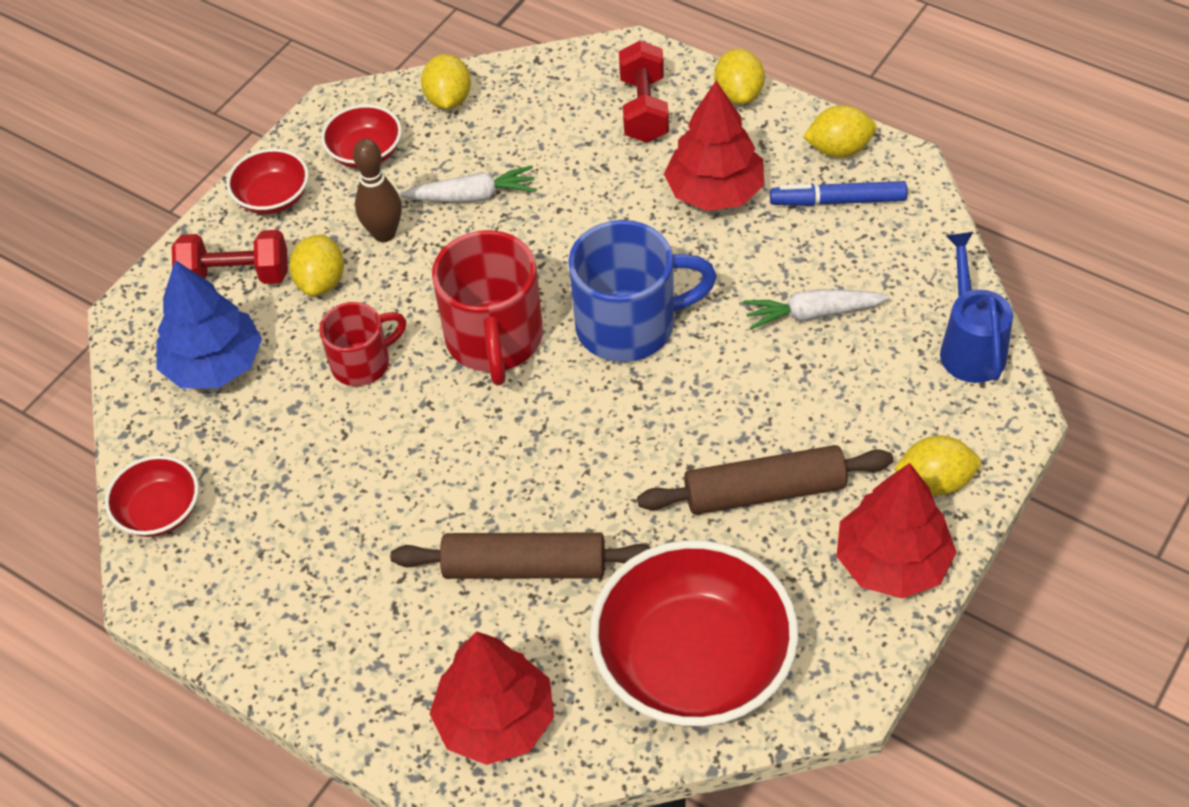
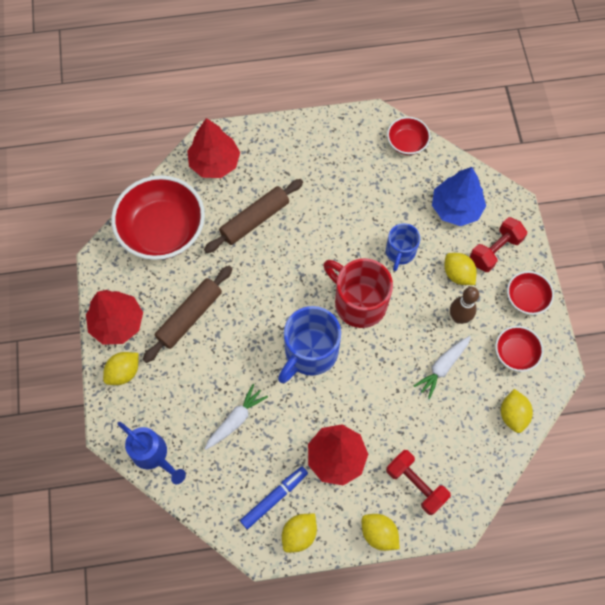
camera: 135 degrees right, 15 degrees up
(363, 363) = (400, 252): red mug -> blue mug
(448, 100) = (512, 414): yellow lemon -> yellow lemon turned 45 degrees clockwise

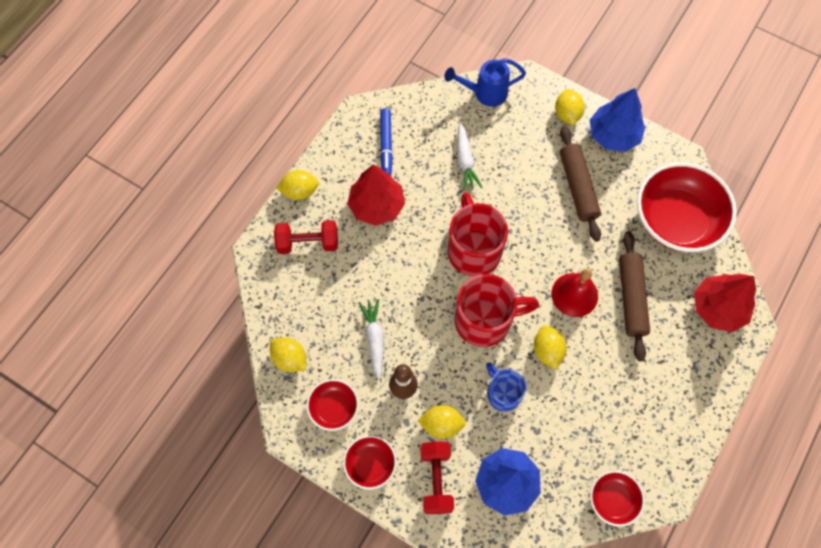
camera: 130 degrees right, 0 degrees up
(117, 323) = (613, 135): red tree -> blue tree
(284, 257) = (574, 294): none -> red bell
(299, 534) = (347, 142): yellow lemon -> yellow lemon (547, 351)
(309, 353) = (473, 249): blue mug -> red mug

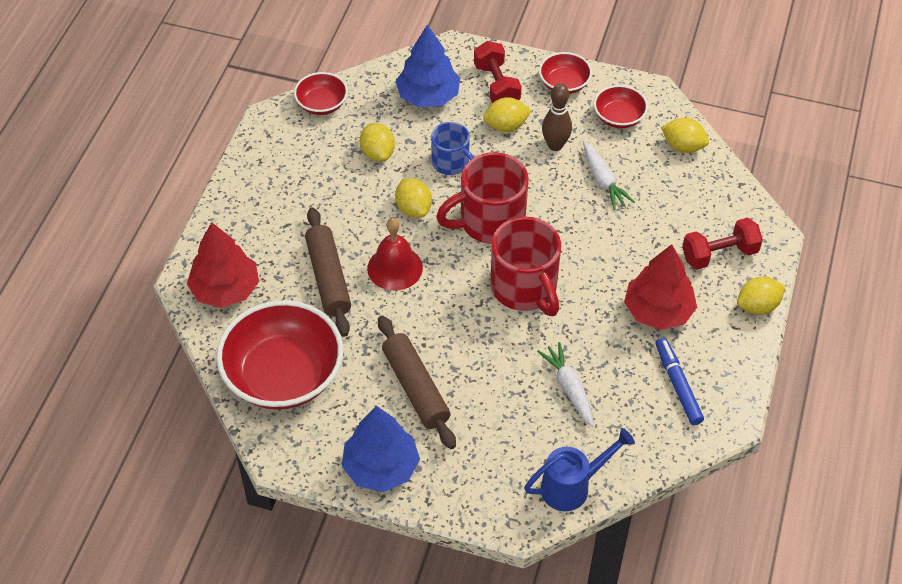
camera: 165 degrees right, 15 degrees down
(567, 114) = (450, 482): yellow lemon -> yellow lemon (377, 153)

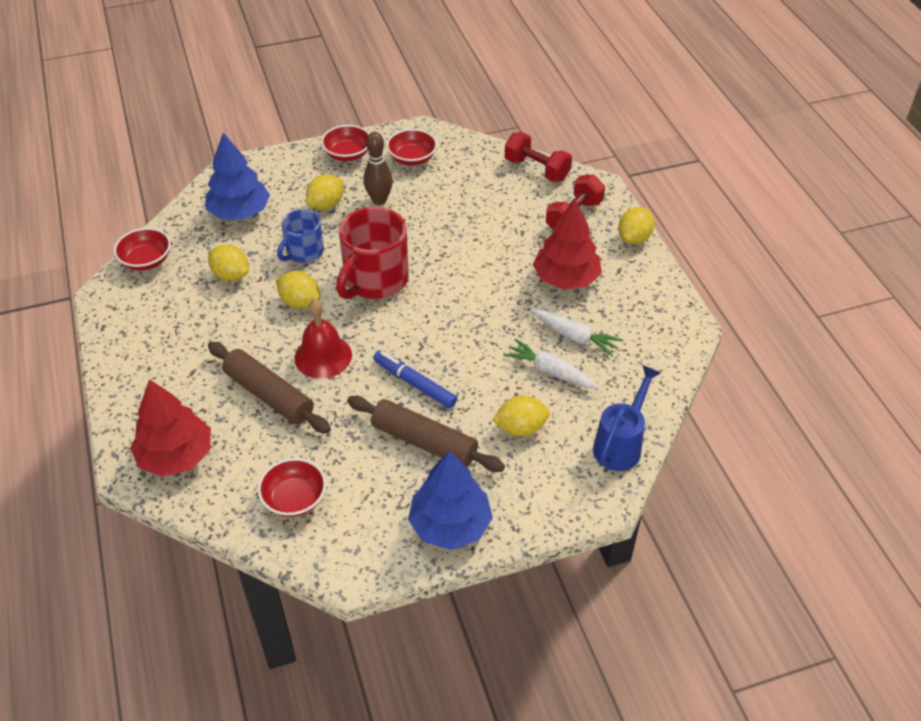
camera: 35 degrees left, 5 degrees down
(283, 375) = (294, 499): red bowl -> red bowl, size x0.49
(451, 163) = (303, 252): blue mug -> blue mug turned 120 degrees clockwise
(496, 85) = (292, 179): red dumbbell -> red dumbbell (537, 169)
(525, 289) = (448, 315): red mug -> none
(603, 181) = (440, 208): white carrot -> white carrot (574, 337)
(677, 385) = (629, 323): blue marker -> blue marker (414, 384)
(683, 146) = (479, 156): yellow lemon -> yellow lemon (521, 428)

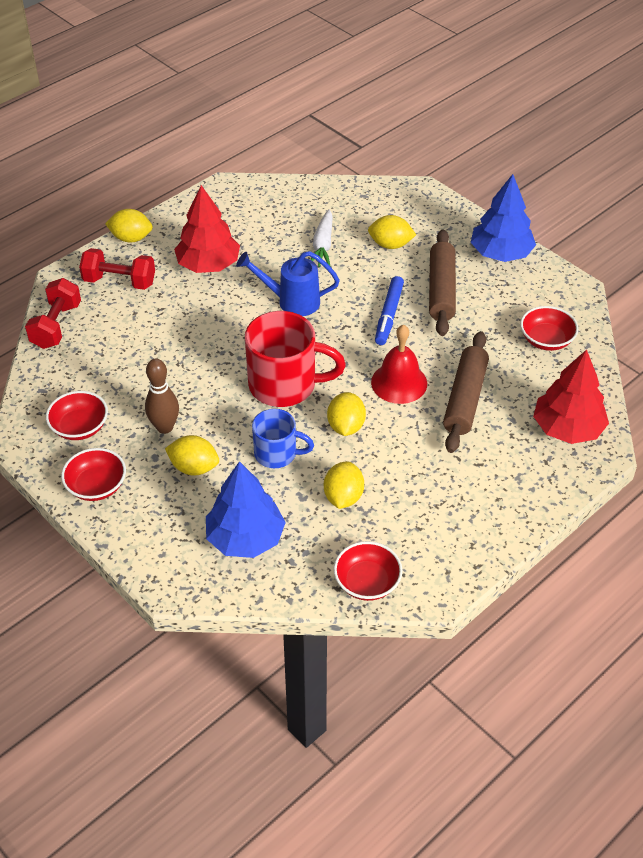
camera: 115 degrees left, 0 degrees up
(521, 428) = (390, 245): yellow lemon -> yellow lemon turned 45 degrees counterclockwise
(574, 337) = (276, 242): white carrot -> none
(621, 444) = (369, 194): blue watering can -> blue watering can (291, 301)

